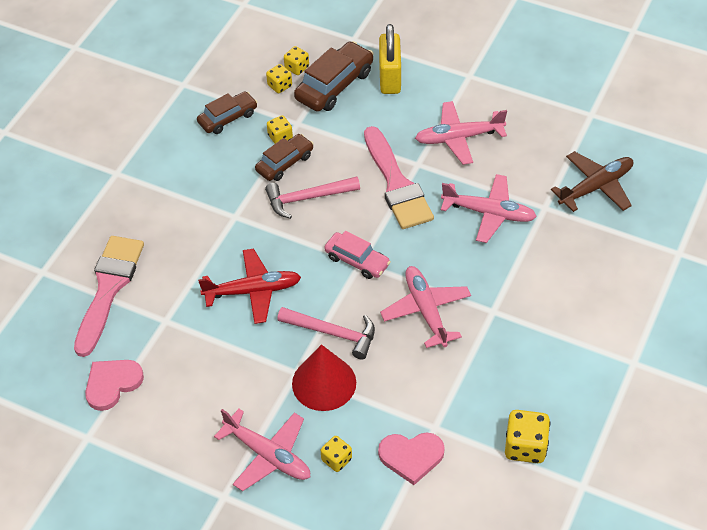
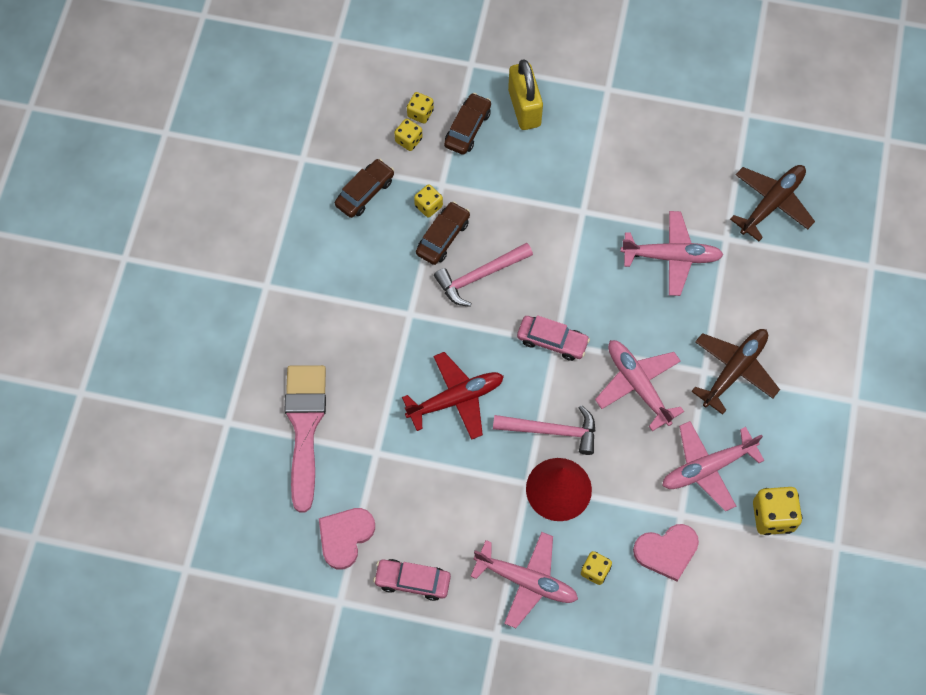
camera: 15 degrees left, 15 degrees up
(161, 433) = (412, 581): none -> pink car
(334, 85) = (467, 128): brown car -> brown car, size x0.65
(396, 184) = (567, 240): pink brush -> none
(459, 138) = (617, 170): pink plane -> pink plane (707, 468)
(522, 315) = (734, 370): none -> brown plane

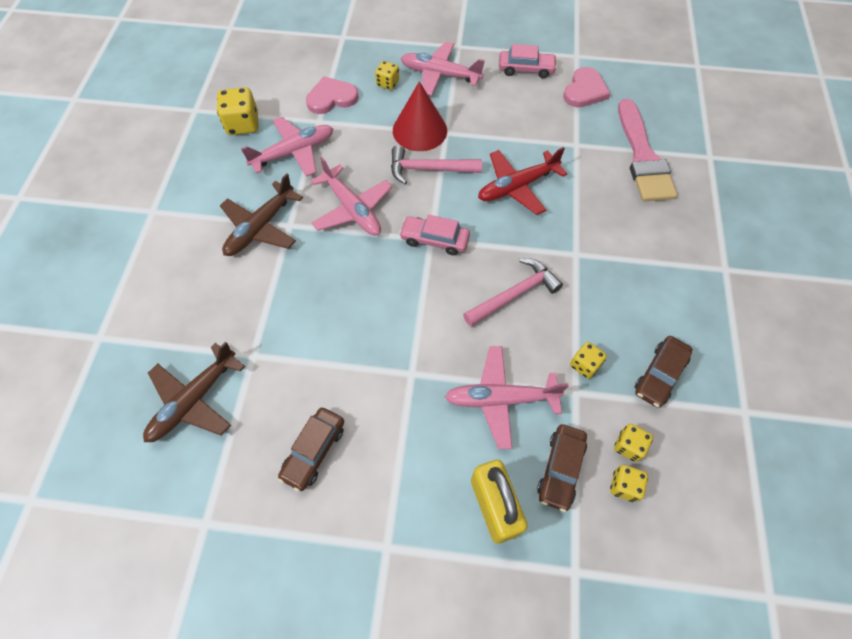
camera: 175 degrees right, 5 degrees down
(443, 237) = (561, 331): brown car -> brown car (314, 451)
(671, 257) = (314, 330): pink plane -> pink plane (501, 399)

